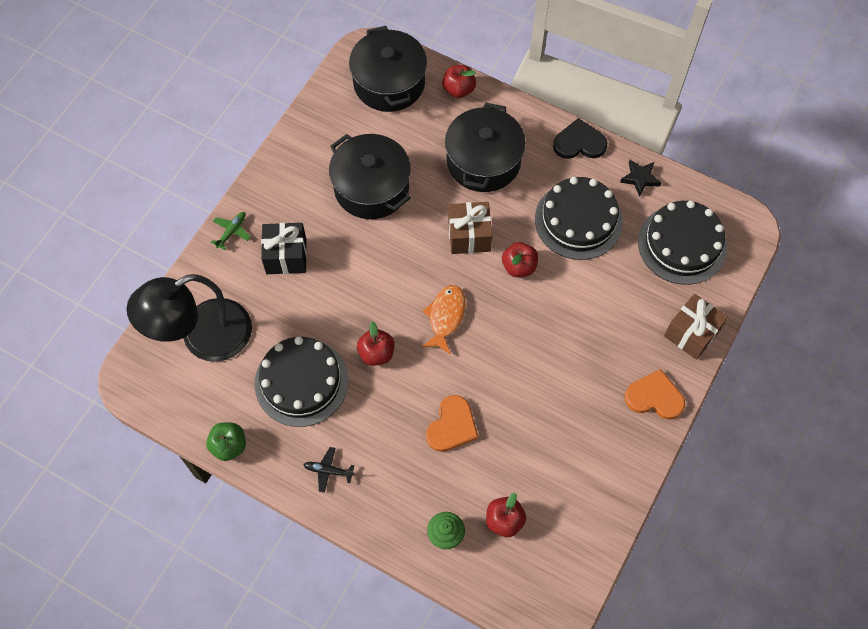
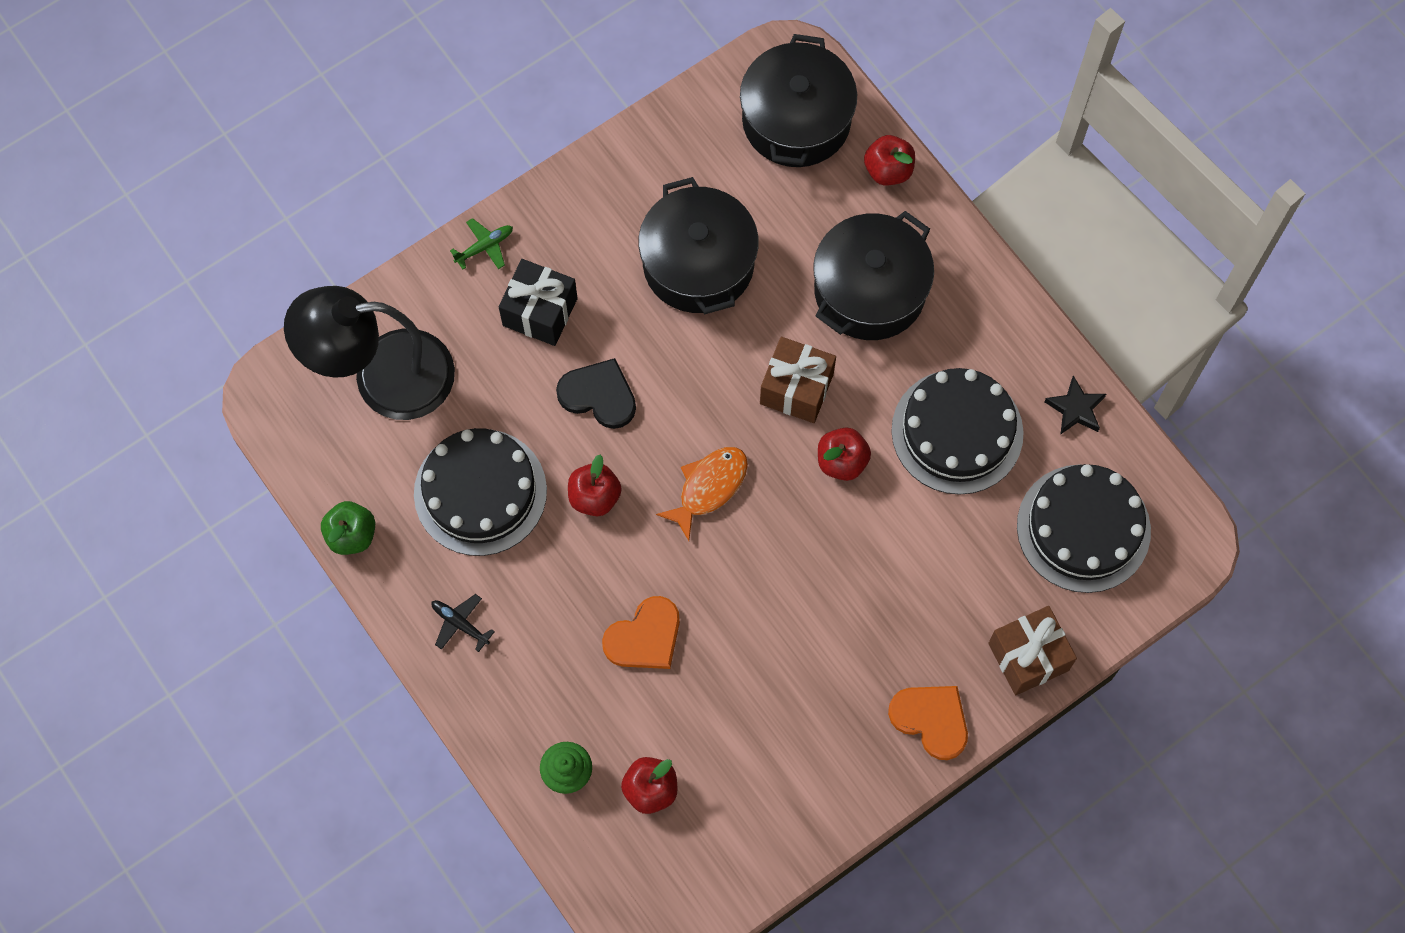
camera: 25 degrees right, 5 degrees up
(579, 143) = (1017, 320): black heart -> black heart (599, 395)

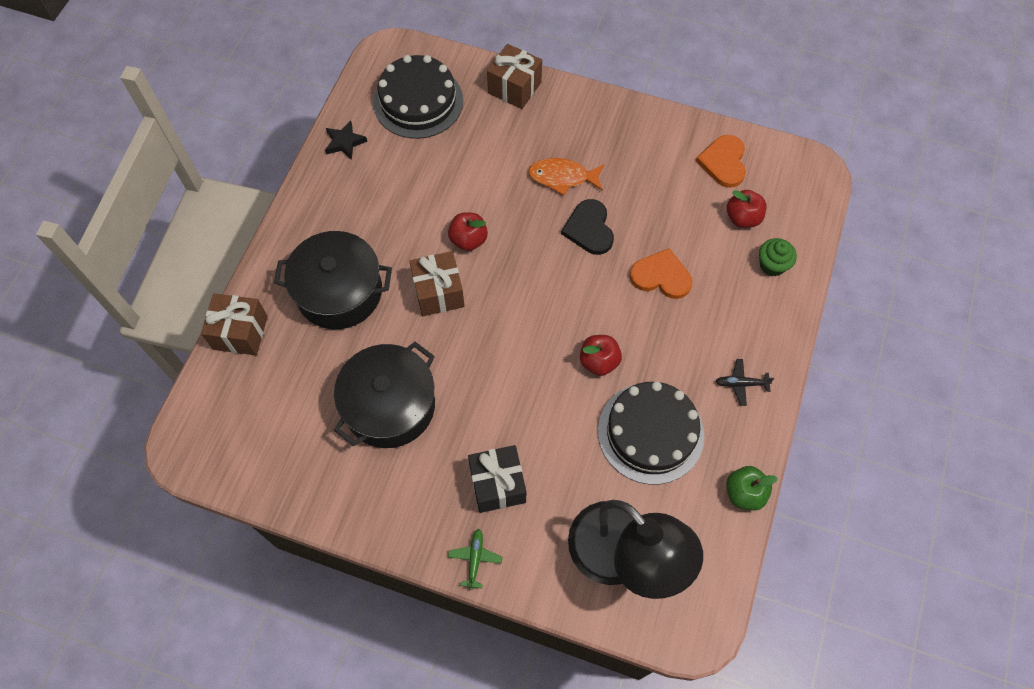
camera: 125 degrees left, 5 degrees down
(460, 624) = (741, 384): black plane -> black plane turned 90 degrees clockwise
(484, 247) = (475, 559): green plane -> green plane turned 75 degrees clockwise
(599, 395) = (529, 405): black heart -> black heart (589, 229)
(709, 488) = (541, 300): orange fish -> orange fish (562, 177)
(796, 120) = (235, 413): black pot -> none
(888, 170) = (240, 332): red apple -> brown gift
(931, 720) = (587, 111): orange heart -> orange heart (723, 162)
(957, 431) = (403, 192): black cake -> none

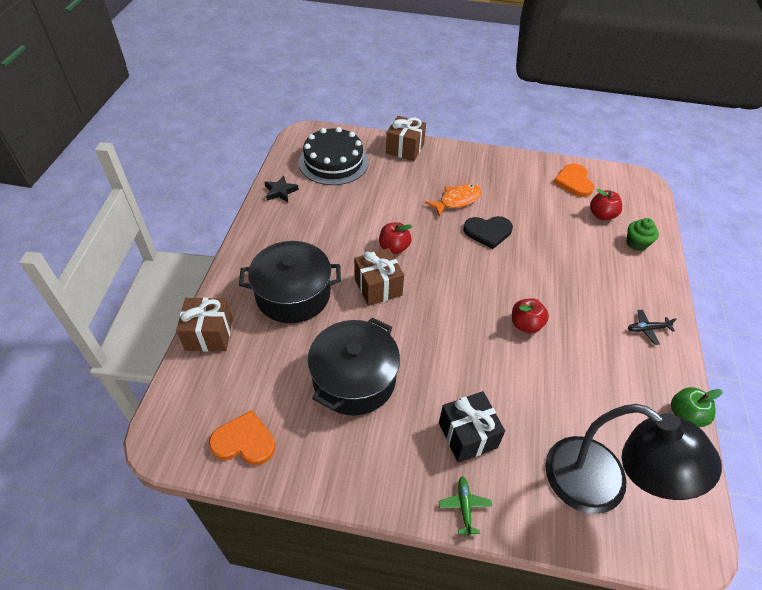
camera: 10 degrees left, 15 degrees down
(562, 177) = (457, 200): orange fish -> orange fish turned 150 degrees clockwise
(589, 229) = (488, 232): black heart -> black heart turned 75 degrees counterclockwise
(650, 432) = (588, 375): black cake -> none
(661, 276) = (555, 259): orange heart -> orange heart (244, 441)

